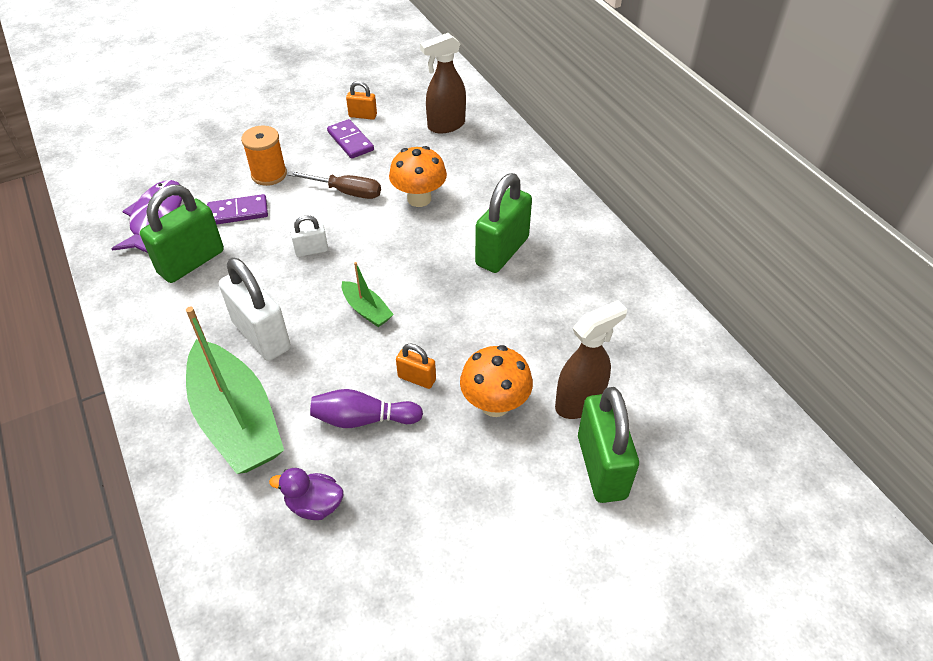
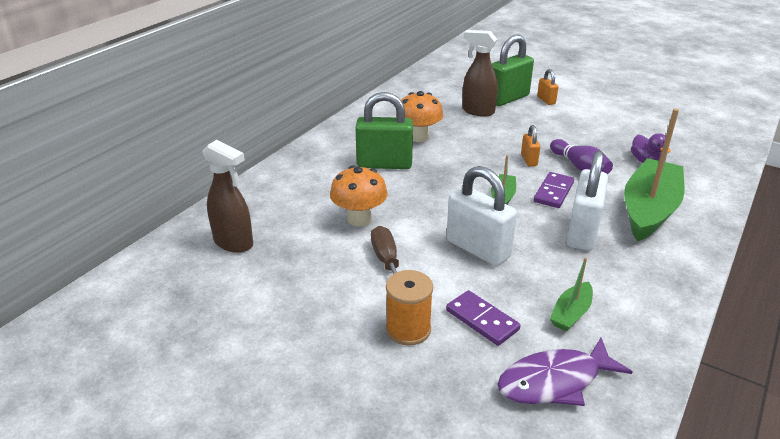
camera: 120 degrees left, 15 degrees down
(191, 262) = (571, 313): green padlock -> green boat
(311, 250) = (478, 249): white padlock -> white padlock, size x2.02
(350, 141) = (305, 296): purple domino -> purple domino (553, 192)
(363, 116) = (250, 308): orange padlock -> orange padlock (546, 100)
(495, 404) = (511, 132): orange mushroom -> orange mushroom (419, 137)

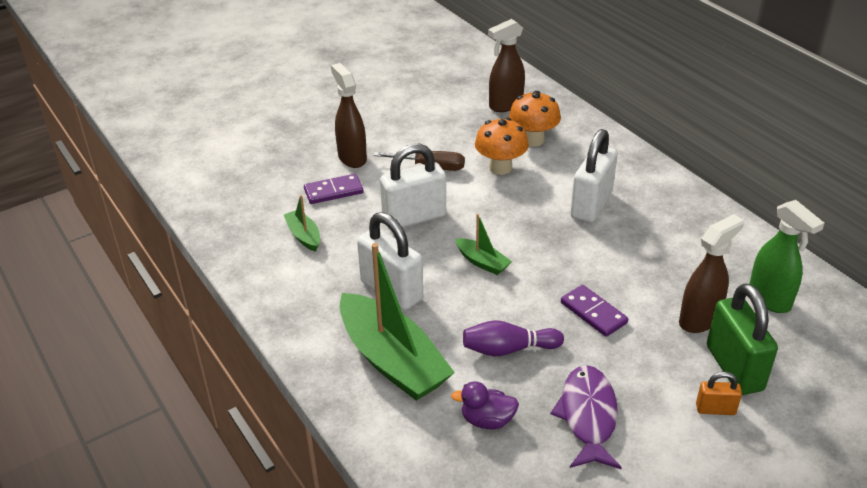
camera: 115 degrees right, 5 degrees up
(384, 164) = (591, 205): green padlock -> white padlock
(408, 329) = (352, 158): orange spool -> brown spray bottle
(419, 137) = (644, 246): orange mushroom -> orange mushroom (533, 140)
(437, 94) = (769, 300): none -> green spray bottle
(529, 160) = (546, 313): orange padlock -> none
(553, 192) = (469, 303): purple domino -> purple domino (593, 313)
(554, 381) = (256, 201): purple fish -> purple fish (588, 416)

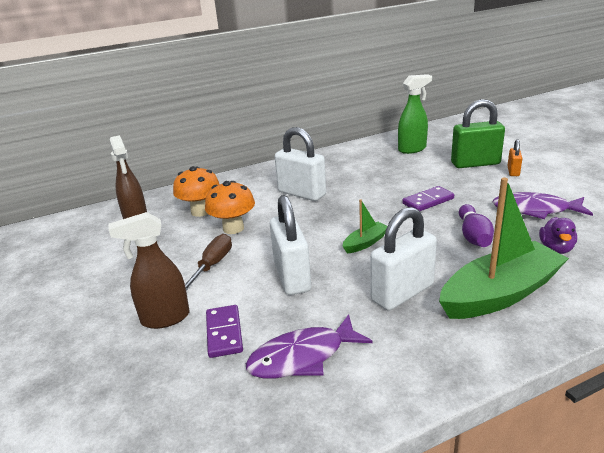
camera: 80 degrees left, 10 degrees down
(304, 236) = (302, 357): green boat -> purple fish
(699, 320) = (432, 169): brown spray bottle -> none

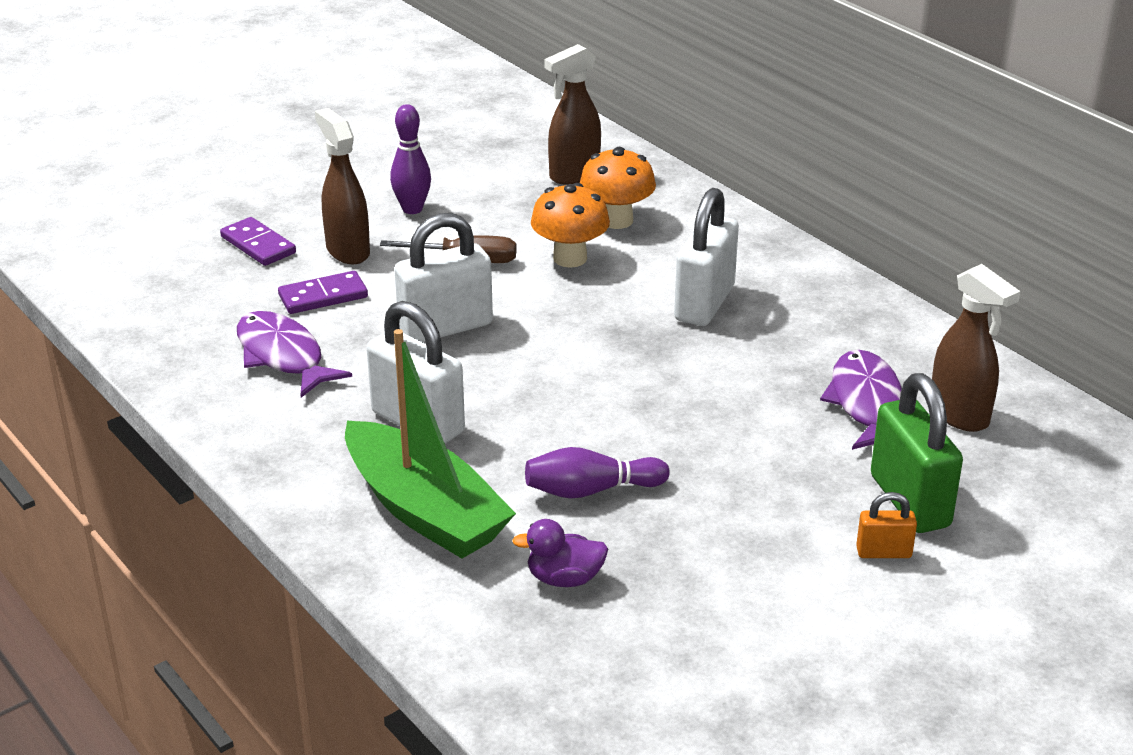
camera: 75 degrees right, 5 degrees up
(127, 285) = (412, 209): none -> purple bowling pin
(365, 243) = (548, 382): green boat -> none
(412, 149) = (959, 415): green spray bottle -> brown spray bottle
(428, 201) = (710, 440): purple domino -> purple domino (258, 245)
(535, 210) = (706, 568): purple fish -> purple fish (866, 403)

